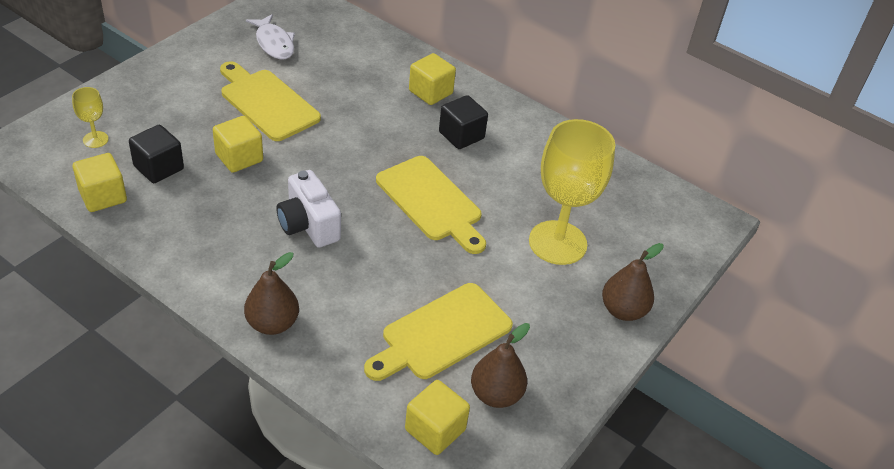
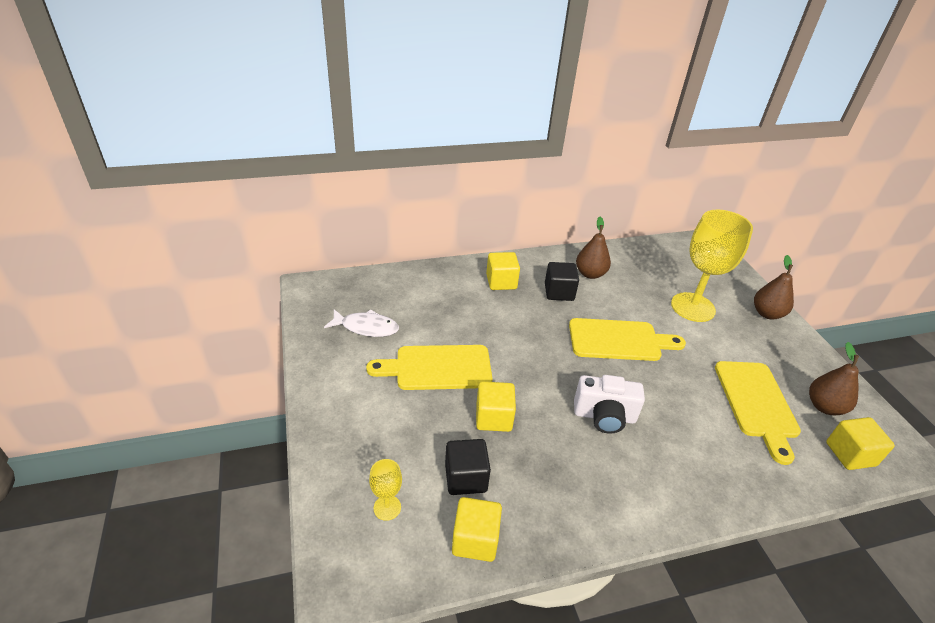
camera: 50 degrees left, 5 degrees down
(272, 323) = (707, 493): brown pear -> brown pear (590, 274)

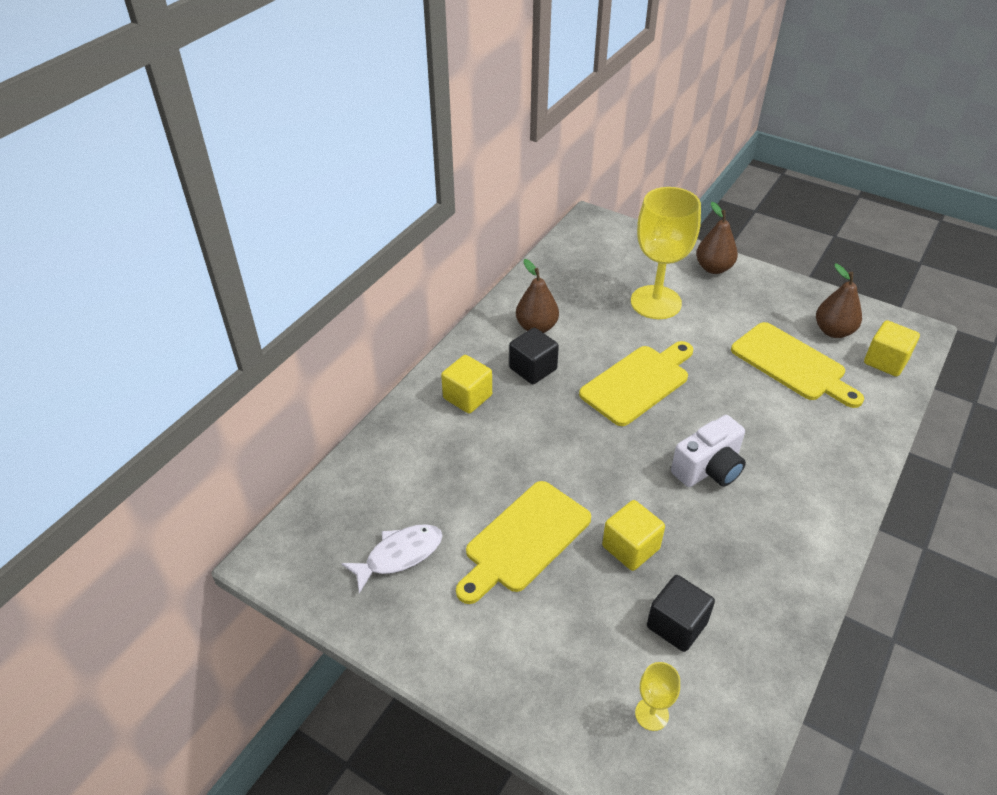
camera: 40 degrees left, 5 degrees up
(475, 540) = (747, 671): yellow cube -> none

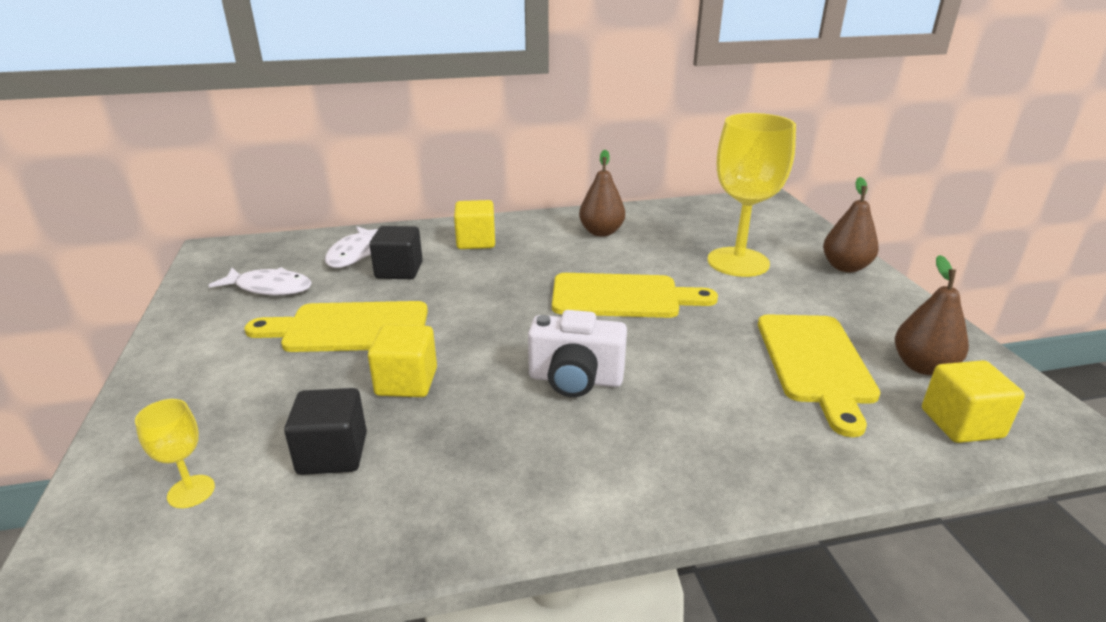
camera: 45 degrees right, 15 degrees down
(399, 475) = (354, 254): none -> white fish
(533, 369) = (552, 250): black cube -> black cube (399, 270)

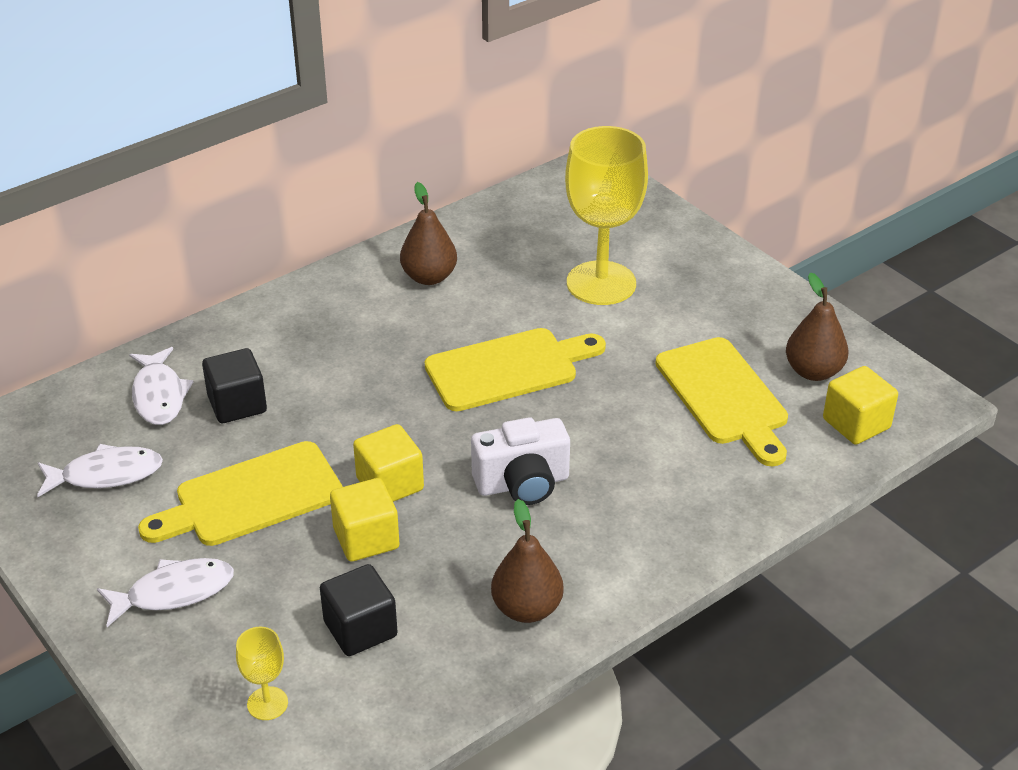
camera: 25 degrees left, 10 degrees up
(224, 375) = (174, 592): none -> white fish
(476, 241) = (292, 334): yellow cube -> yellow cube (390, 484)
(845, 267) = (710, 260): brown pear -> brown pear (527, 608)

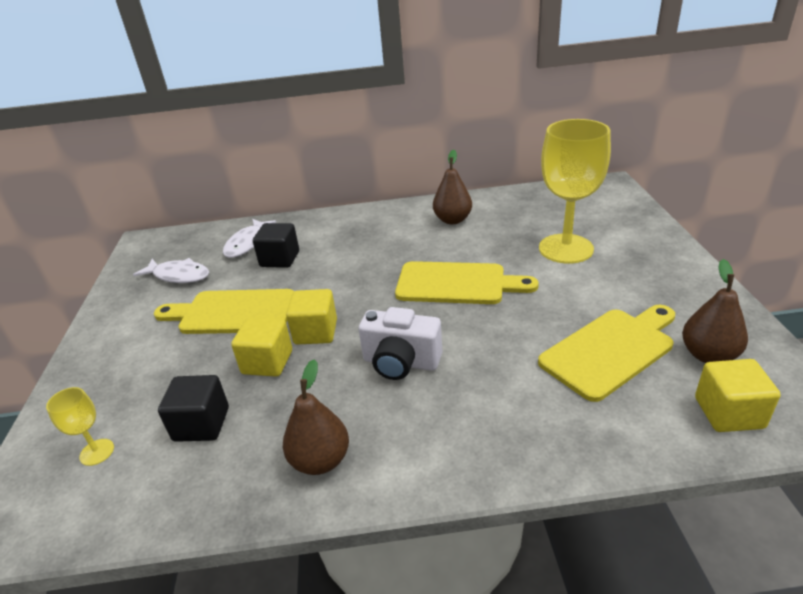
camera: 35 degrees right, 5 degrees down
(174, 592) = (134, 353): white fish -> none
(724, 396) = (610, 350): yellow cutting board -> yellow cutting board turned 135 degrees counterclockwise

